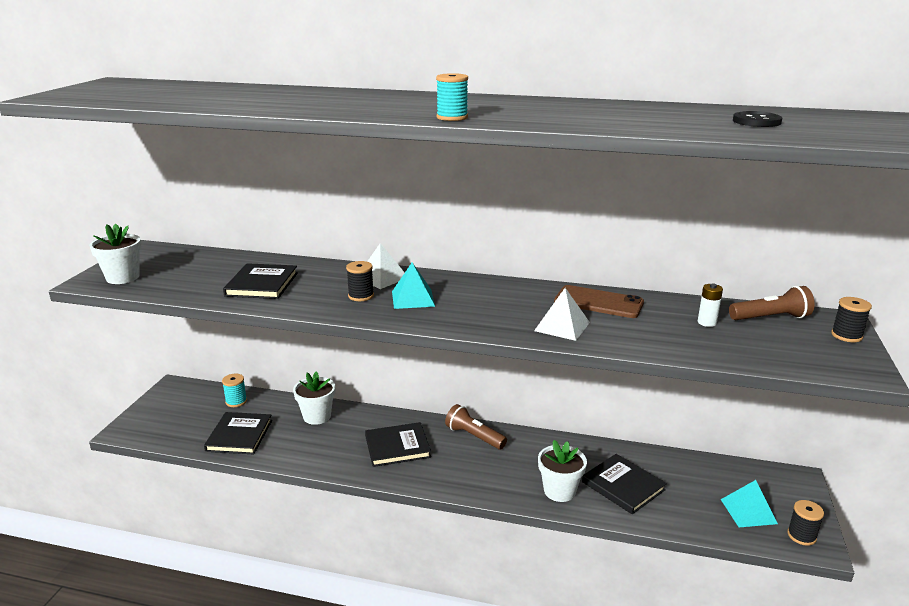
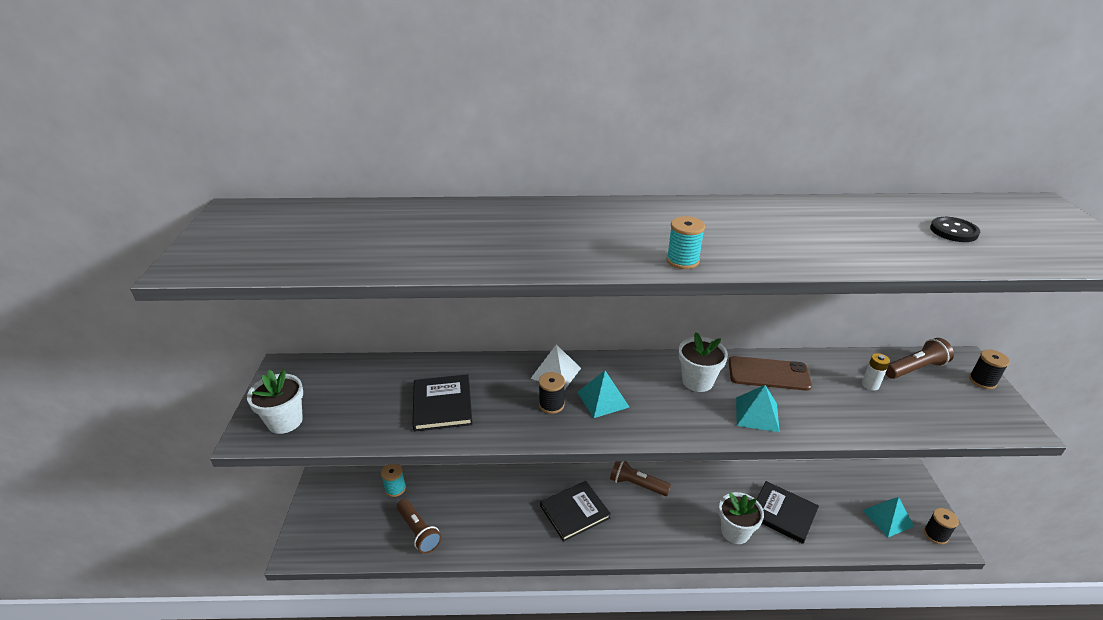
camera: 15 degrees left, 10 degrees up
(239, 435) = (419, 532): black book -> brown flashlight
(317, 416) = (483, 491): white flower pot -> white flower pot (697, 381)
(562, 326) = (757, 414): white pyramid -> turquoise pyramid

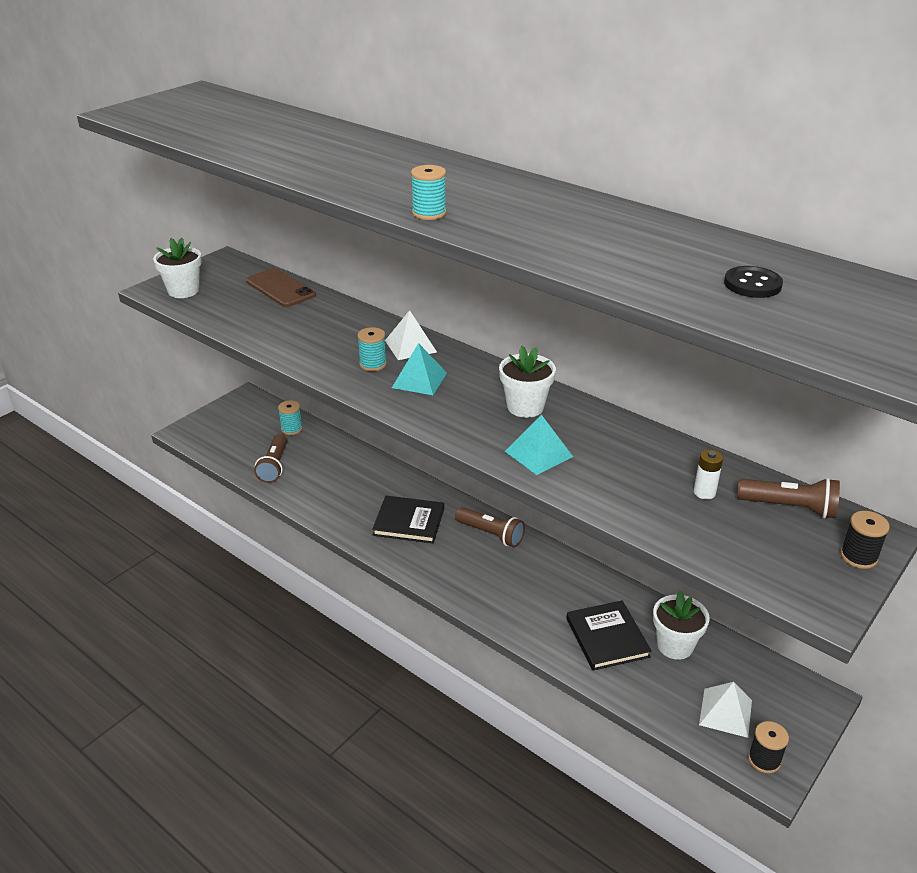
camera: 40 degrees right, 0 degrees up
(442, 405) = (294, 327): black book -> none
(551, 405) = (373, 364): black spool -> turquoise spool
(636, 484) = (491, 534): brown flashlight -> brown flashlight turned 150 degrees clockwise
(735, 531) = (536, 620): white flower pot -> white flower pot (675, 645)
(768, 374) = (607, 434): brown phone -> brown phone (280, 288)
(888, 518) = (725, 712): turquoise pyramid -> white pyramid

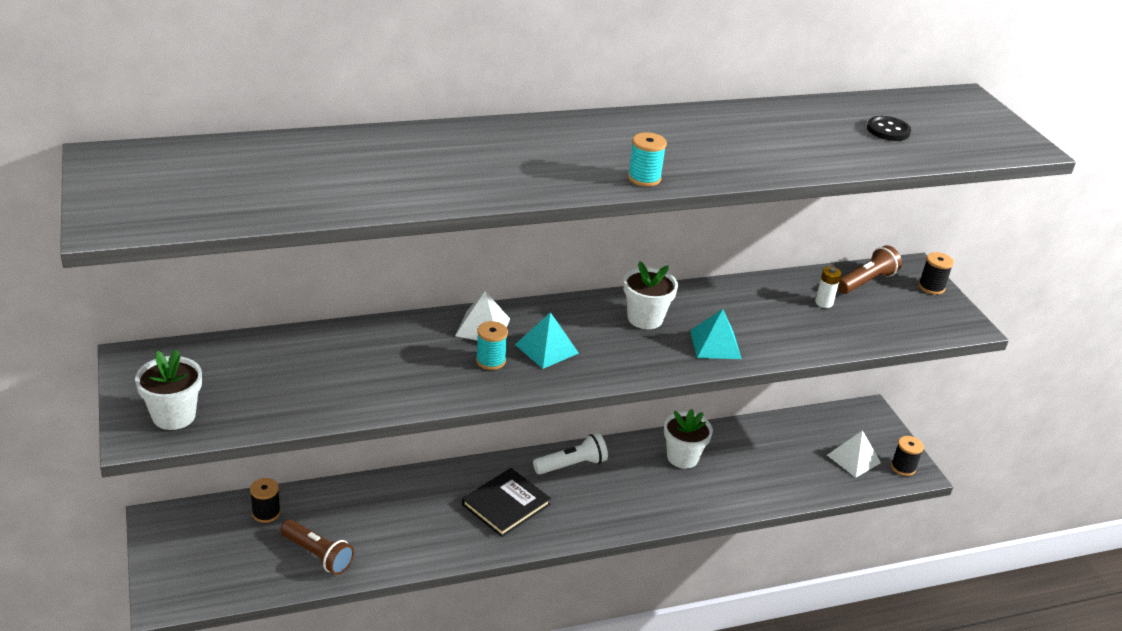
camera: 60 degrees left, 0 degrees up
(280, 288) = (263, 350): brown phone -> none
(291, 429) = (266, 513): turquoise spool -> black spool
(491, 534) = (571, 465): brown flashlight -> white flashlight
(607, 637) = (743, 470): black book -> none
(675, 645) = (777, 443): white flower pot -> white flower pot (682, 457)

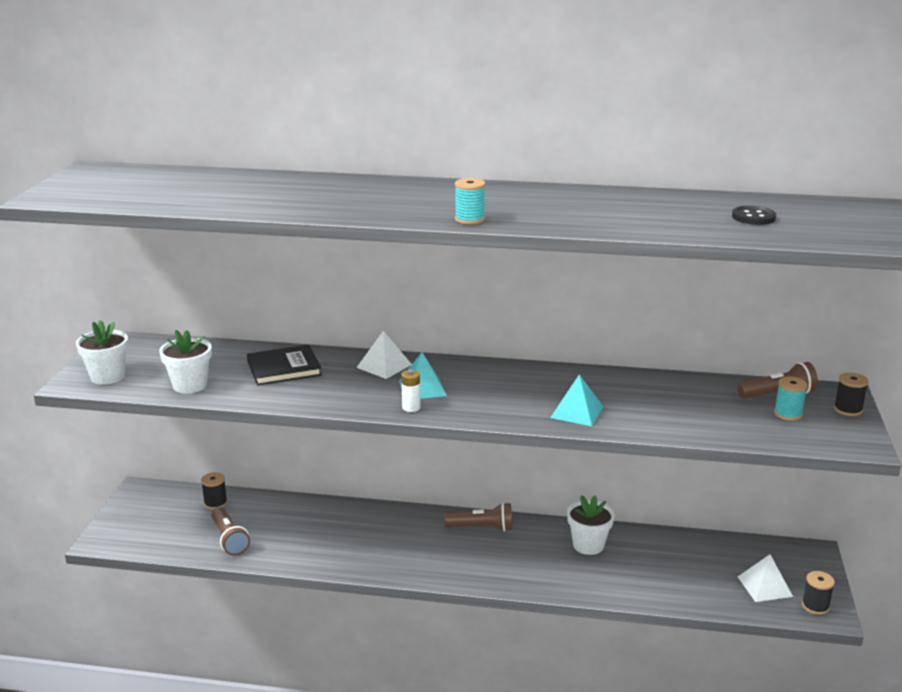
camera: 30 degrees right, 10 degrees down
(490, 361) = (368, 387): turquoise spool -> turquoise spool (788, 414)
(506, 504) = (402, 542): black book -> black book (284, 368)
(571, 465) = (481, 527): white flashlight -> brown flashlight
(645, 318) = (529, 383): white flower pot -> white flower pot (190, 385)
(824, 303) = (716, 402): white battery -> white battery (411, 407)

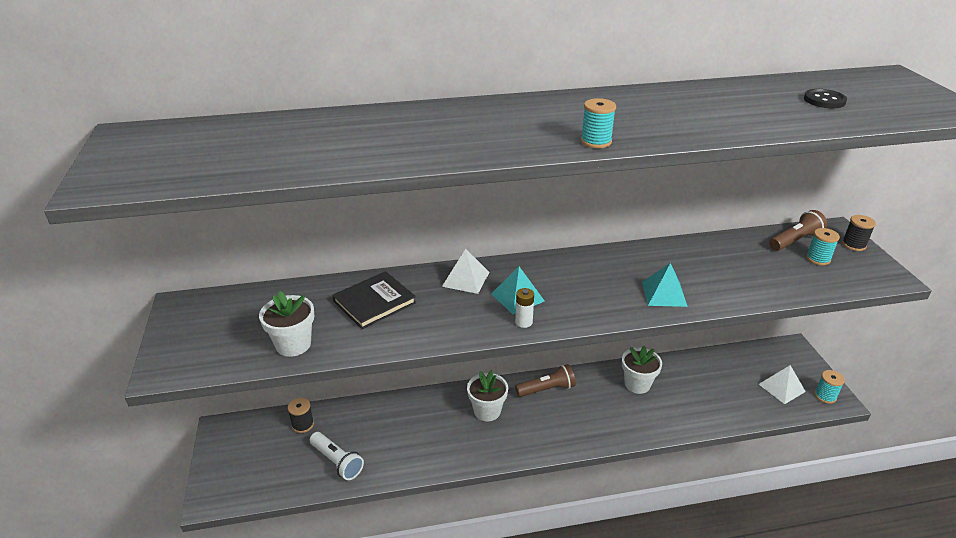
camera: 20 degrees left, 10 degrees up
(107, 376) = (197, 353): white flower pot -> white flower pot (487, 411)
(229, 539) = (337, 461): brown flashlight -> white flashlight
(815, 606) = (825, 396): black spool -> turquoise spool

